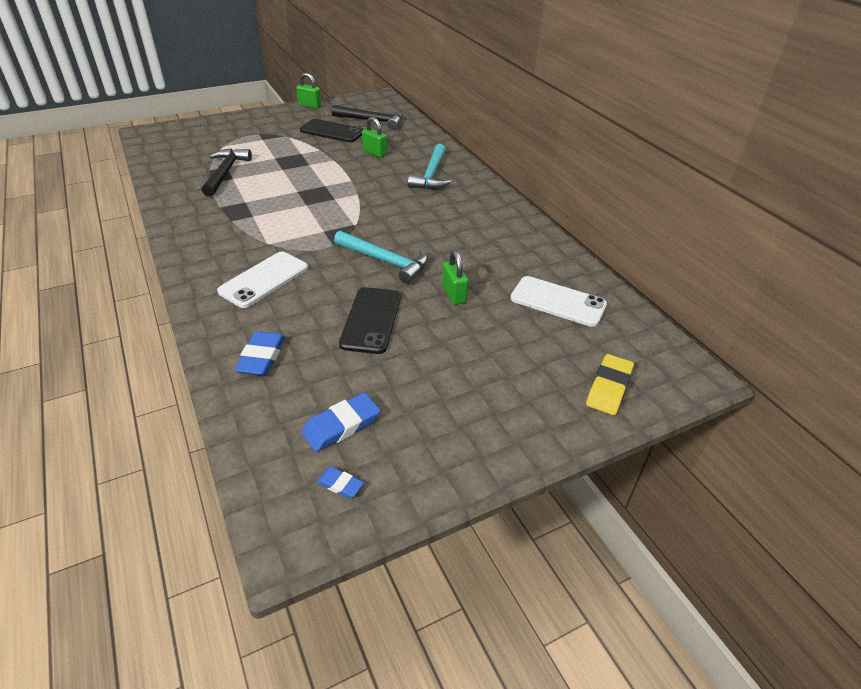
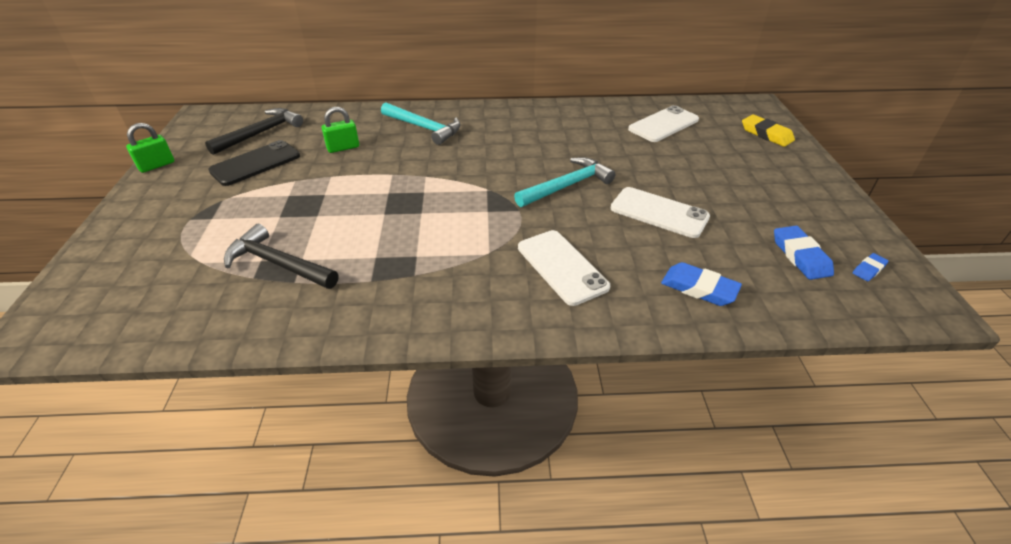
camera: 65 degrees left, 0 degrees up
(371, 320) = (659, 212): black phone -> white phone
(454, 294) = (636, 164): green padlock -> none

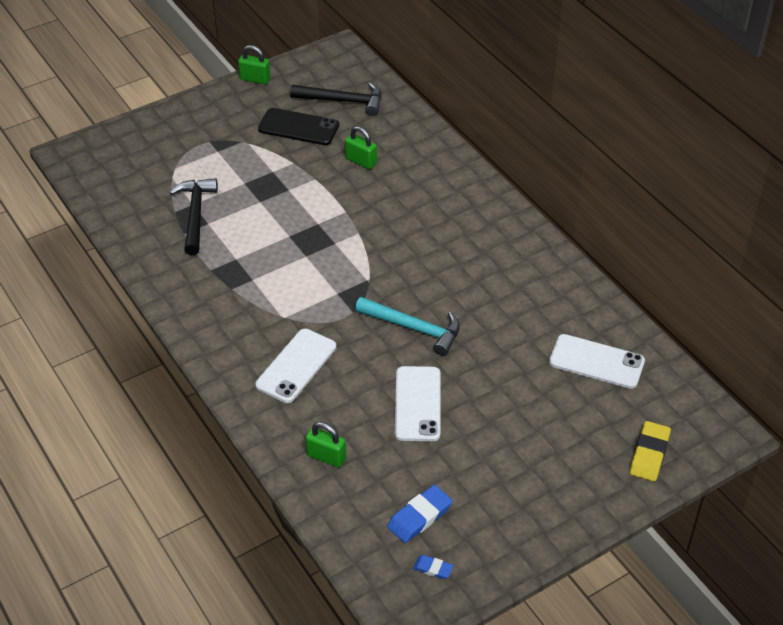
camera: 60 degrees right, 5 degrees up
(424, 128) = (436, 192): turquoise hammer -> none
(699, 288) = (326, 456): blue eraser -> green padlock

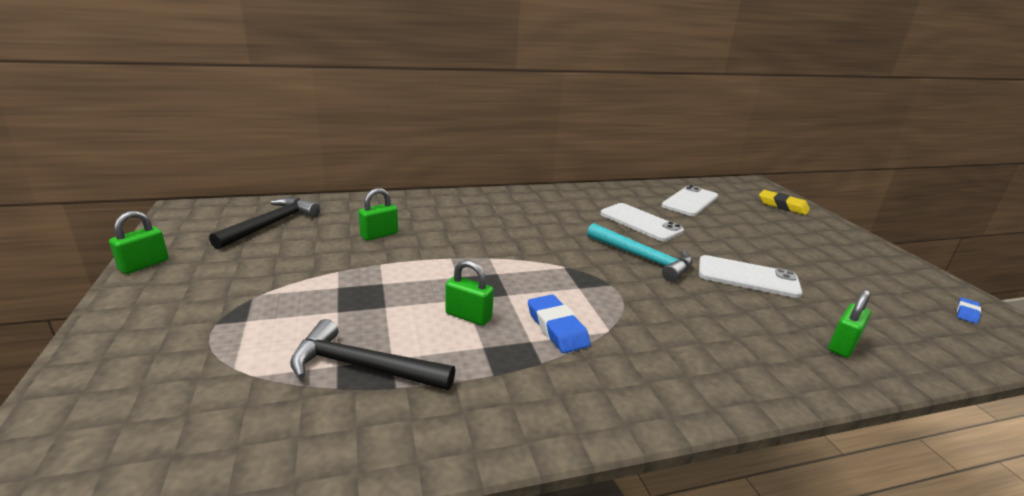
camera: 75 degrees left, 20 degrees down
(268, 243) = (468, 316): none -> green padlock
(296, 366) = (696, 337): white phone -> white phone (640, 222)
(298, 127) = (279, 256): black phone -> none
(414, 328) = (643, 258): turquoise hammer -> turquoise hammer turned 90 degrees clockwise
(419, 517) = (902, 306): blue eraser -> blue eraser (557, 328)

